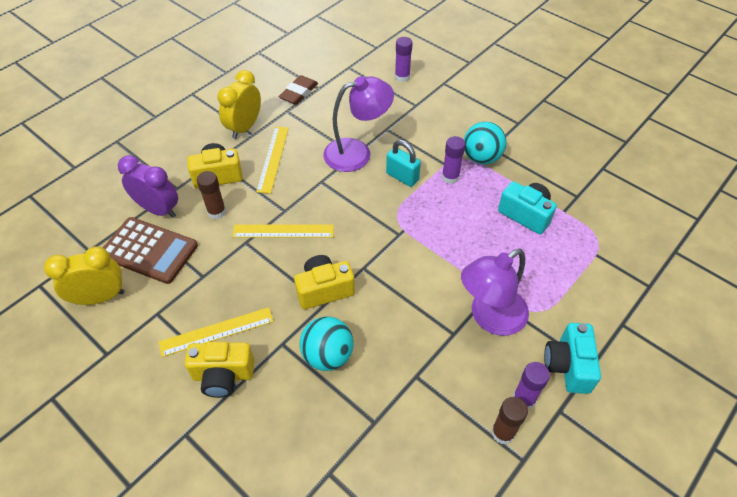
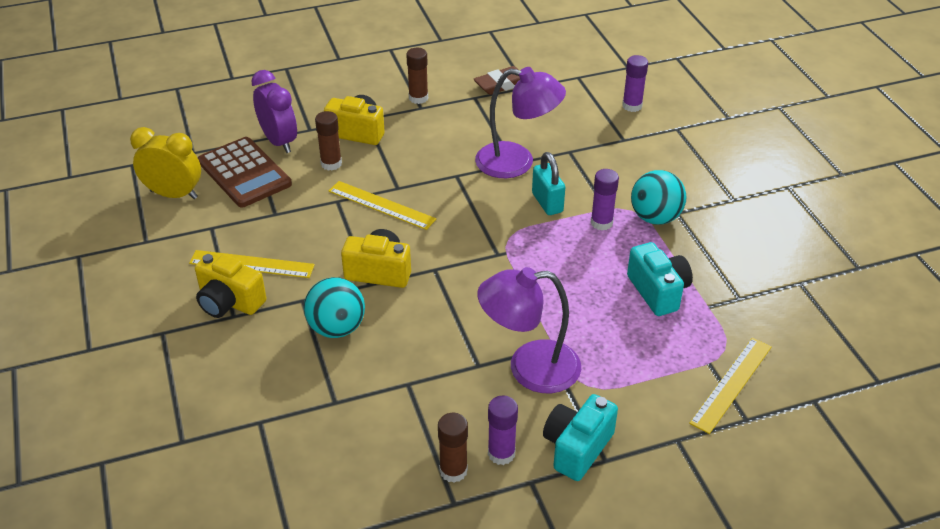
camera: 30 degrees right, 10 degrees down
(244, 127) = (418, 98): yellow clock -> brown glue stick
(273, 159) = (424, 136): yellow ruler -> yellow ruler (731, 384)

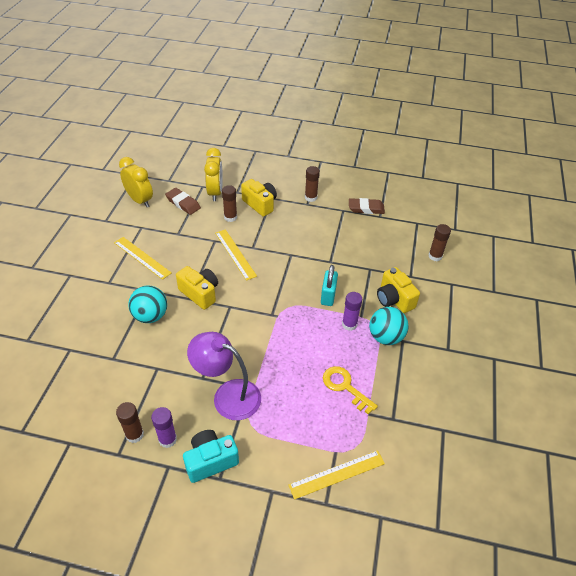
camera: 30 degrees right, 5 degrees up
(229, 302) = (113, 274): yellow camera -> yellow camera (394, 299)
(244, 173) = (183, 203): brown calculator -> brown eraser
(279, 141) = (215, 192): purple clock -> yellow clock
(517, 162) = (332, 262): purple lamp -> none
(632, 106) = (435, 256): purple glue stick -> brown glue stick
(658, 291) = (345, 387): turquoise camera -> yellow key

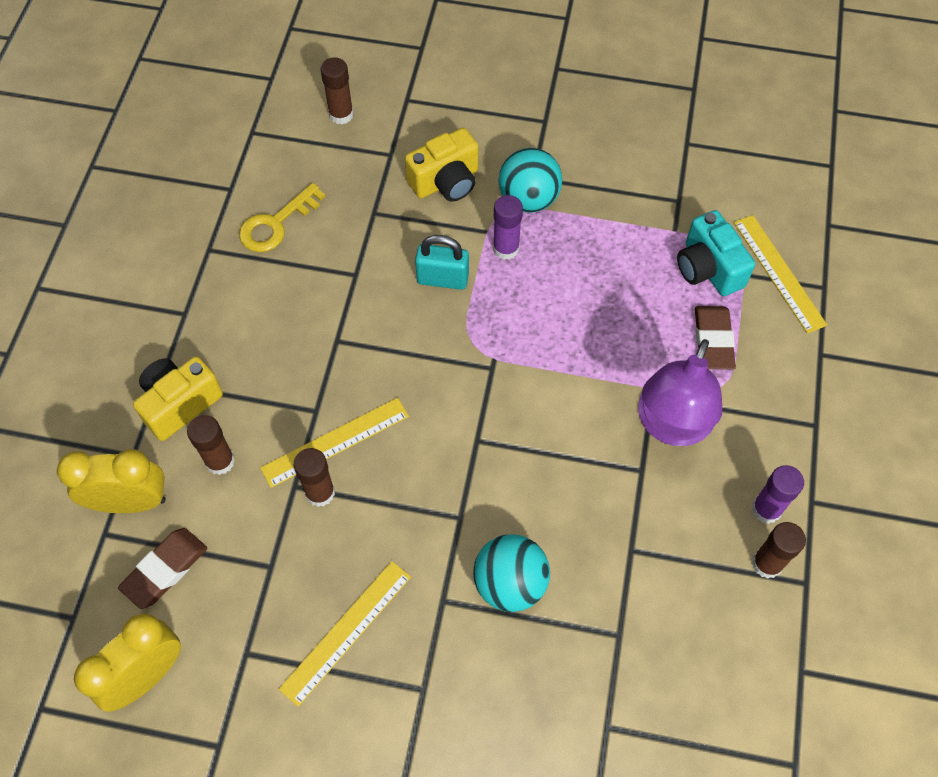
camera: 90 degrees left, 15 degrees up
(200, 293) = (447, 498): yellow camera -> none
(210, 461) = (791, 440): turquoise camera -> turquoise camera (708, 268)
(310, 197) = (164, 307): brown glue stick -> brown glue stick (320, 492)
(345, 387) = (632, 258): yellow key -> yellow key (276, 224)
(366, 208) = (206, 210): brown eraser -> brown eraser (713, 340)

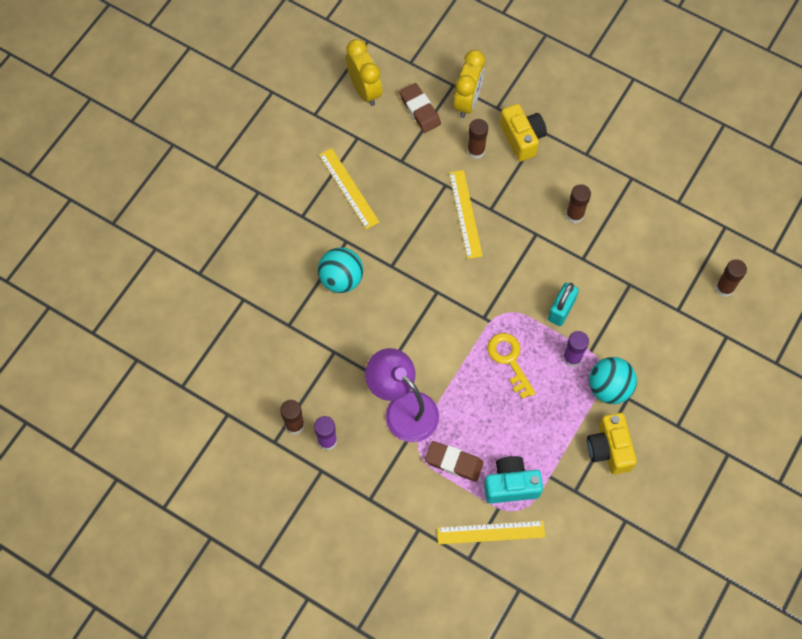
camera: 110 degrees right, 5 degrees up
(276, 224) = (639, 222): yellow key -> yellow key (509, 360)
(320, 492) = (435, 197): brown glue stick -> brown glue stick (574, 215)
(446, 181) = (642, 338): yellow camera -> yellow camera (609, 449)

